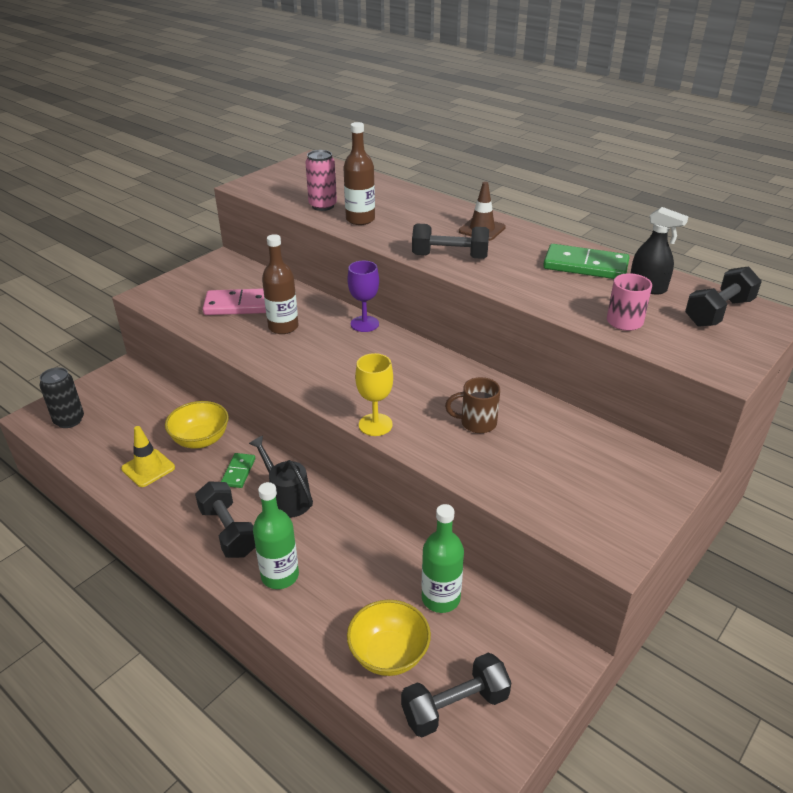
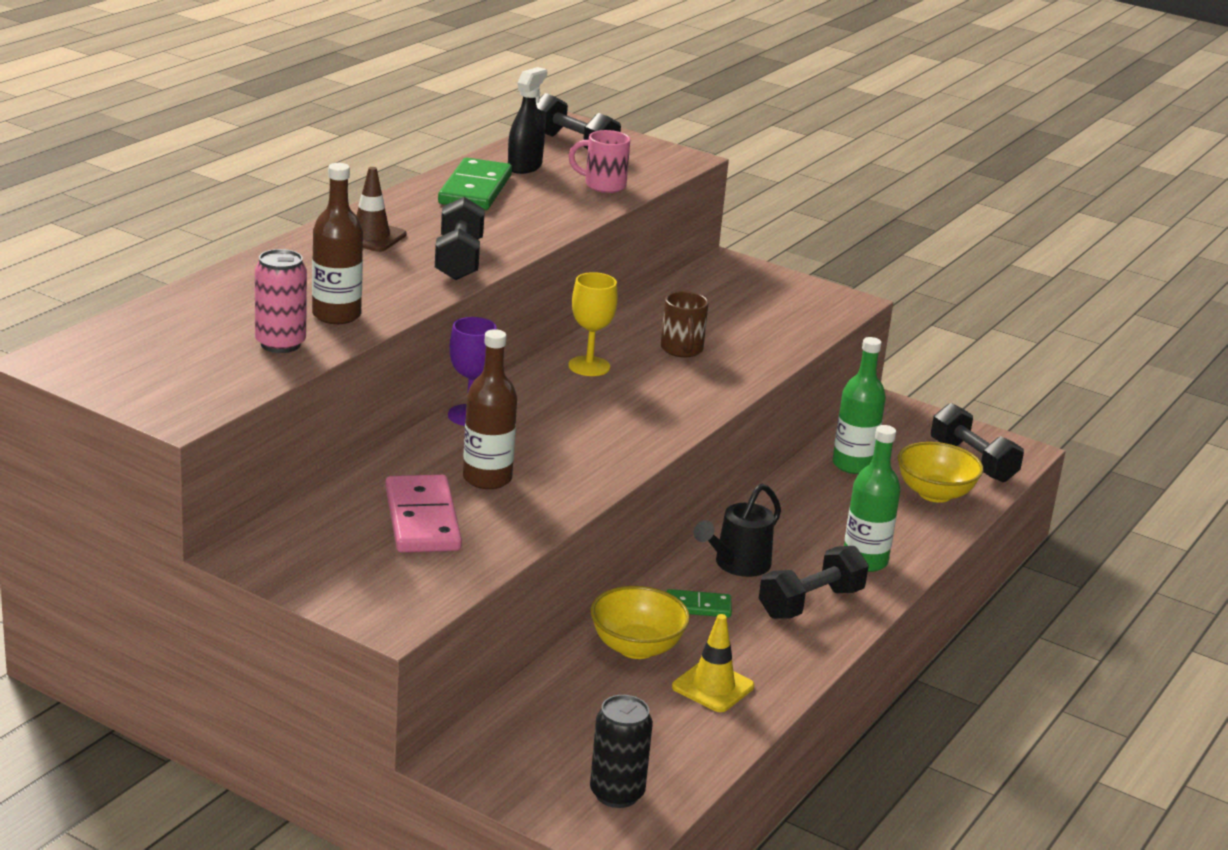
camera: 100 degrees left, 10 degrees down
(375, 425) = (705, 407): yellow goblet -> yellow goblet (589, 366)

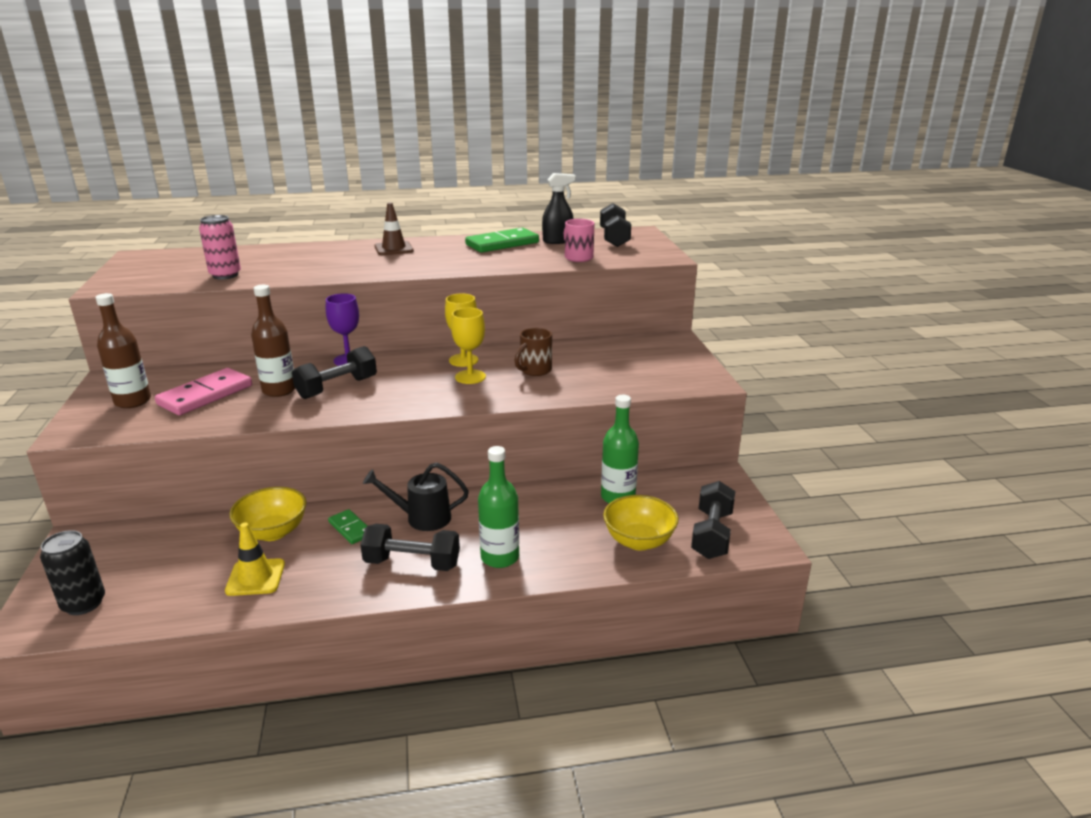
camera: 50 degrees right, 0 degrees up
(336, 315) = (281, 272): brown bottle -> brown bottle (133, 401)
(458, 260) = (403, 267): black dumbbell -> black dumbbell (337, 388)
(639, 382) = (470, 377): none -> yellow goblet

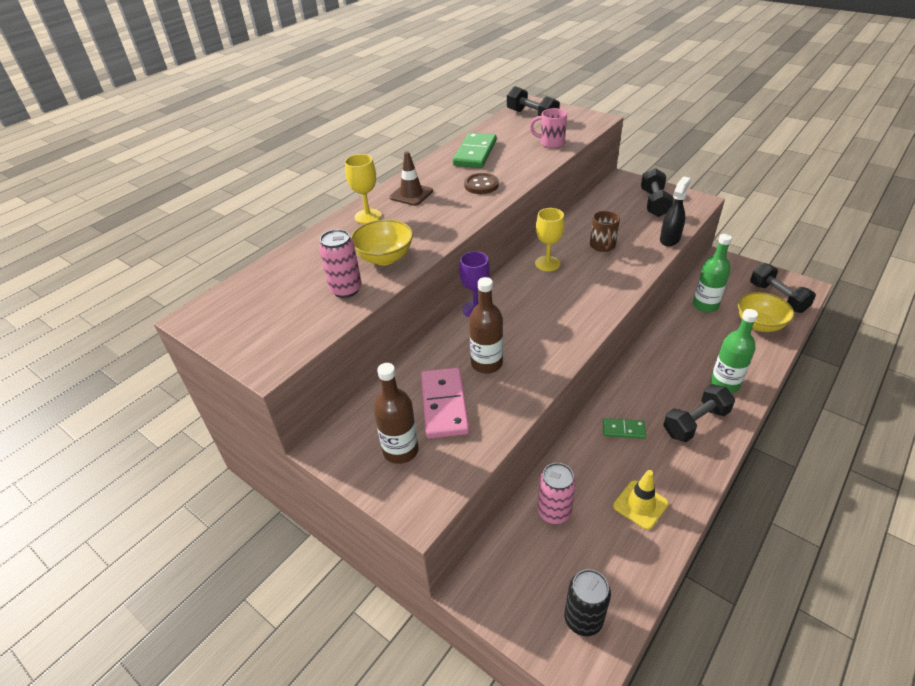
camera: 40 degrees left, 15 degrees up
(200, 538) = (554, 512): none -> pink can
(273, 532) = (587, 469): yellow bowl -> yellow bowl (385, 258)
(337, 388) = (520, 335): black dumbbell -> black dumbbell (654, 203)
(421, 518) = (644, 392): black watering can -> none
(451, 261) = (481, 185): none -> brown button
(470, 377) = (579, 273): yellow goblet -> yellow goblet (368, 216)
(558, 241) = (504, 134): black spray bottle -> black spray bottle (670, 239)

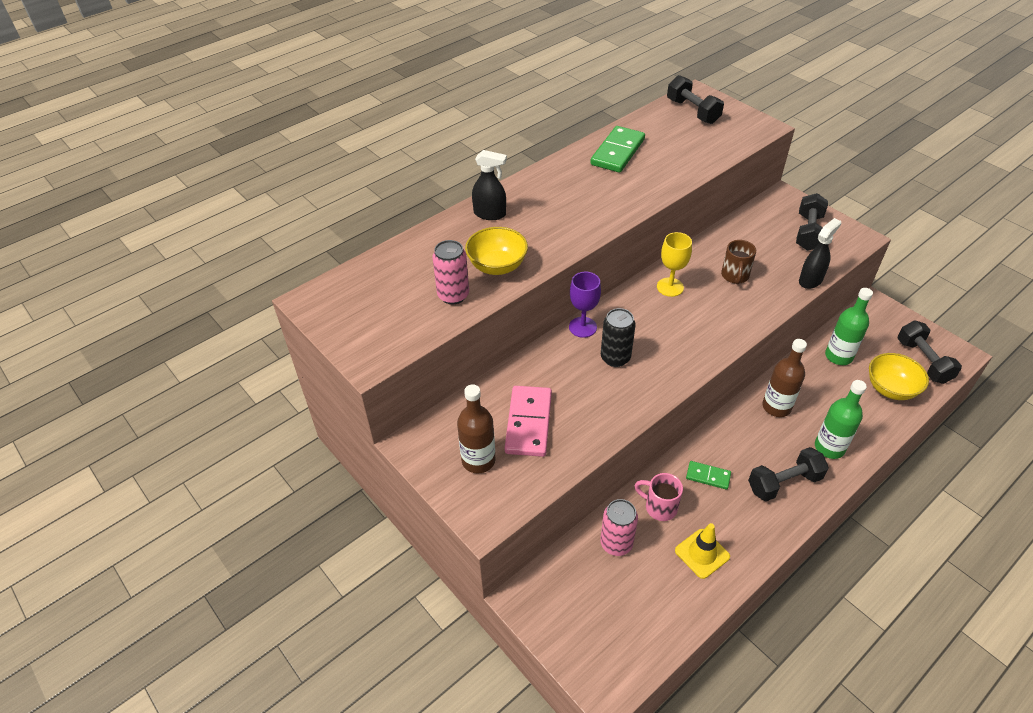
camera: 10 degrees right, 5 degrees up
(368, 216) = (490, 214): yellow goblet -> black spray bottle
(411, 194) = (539, 194): brown traffic cone -> none
(481, 185) = (614, 194): brown button -> none
(486, 363) = (579, 388): brown bottle -> brown bottle (776, 407)
(551, 143) = (703, 151): pink mug -> pink mug (659, 507)
(583, 619) = (617, 646): black can -> black can (615, 358)

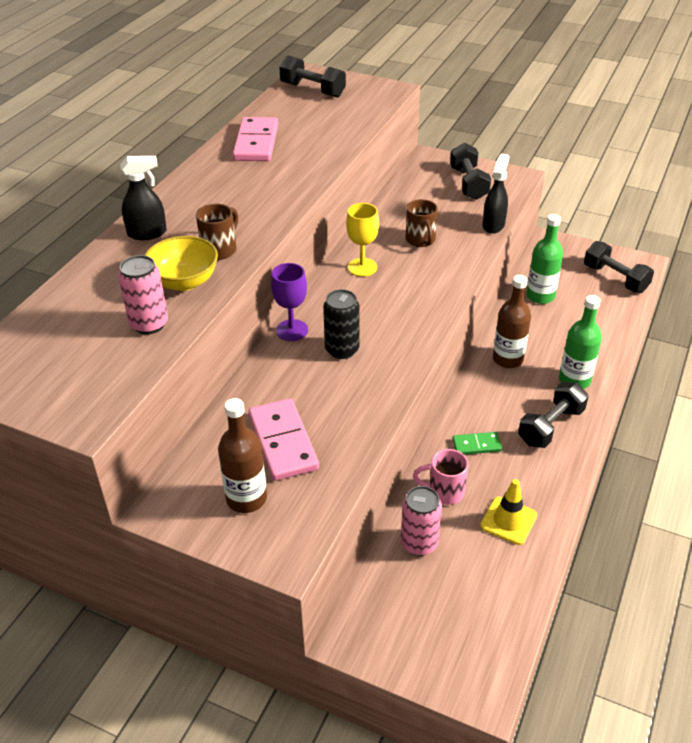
camera: 25 degrees left, 5 degrees down
(539, 245) = (220, 249): none -> brown mug
(617, 152) = (256, 143): green domino -> pink domino
(890, 389) = (600, 311): yellow bowl -> none

